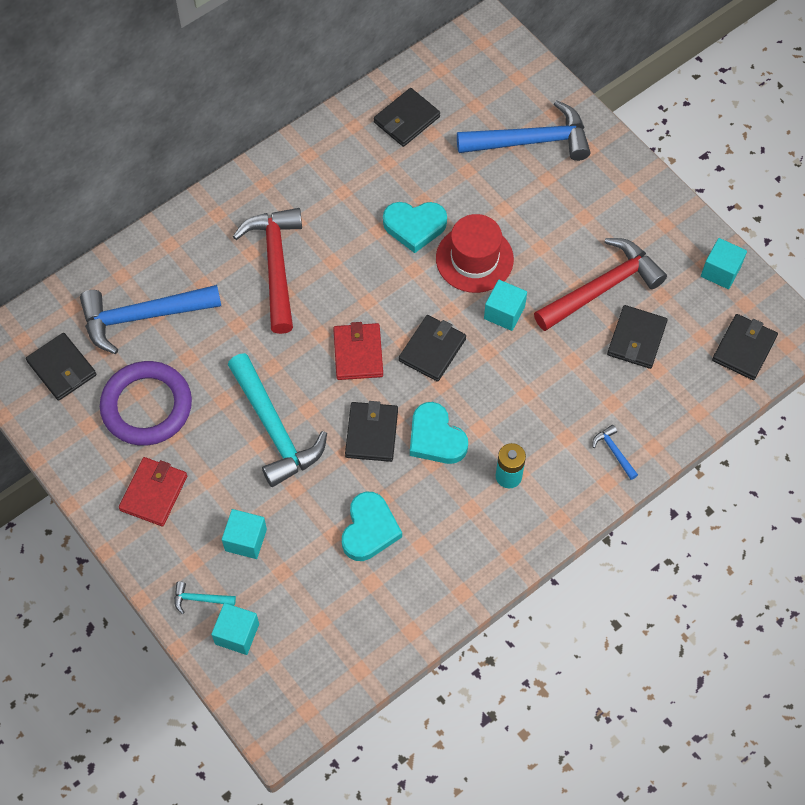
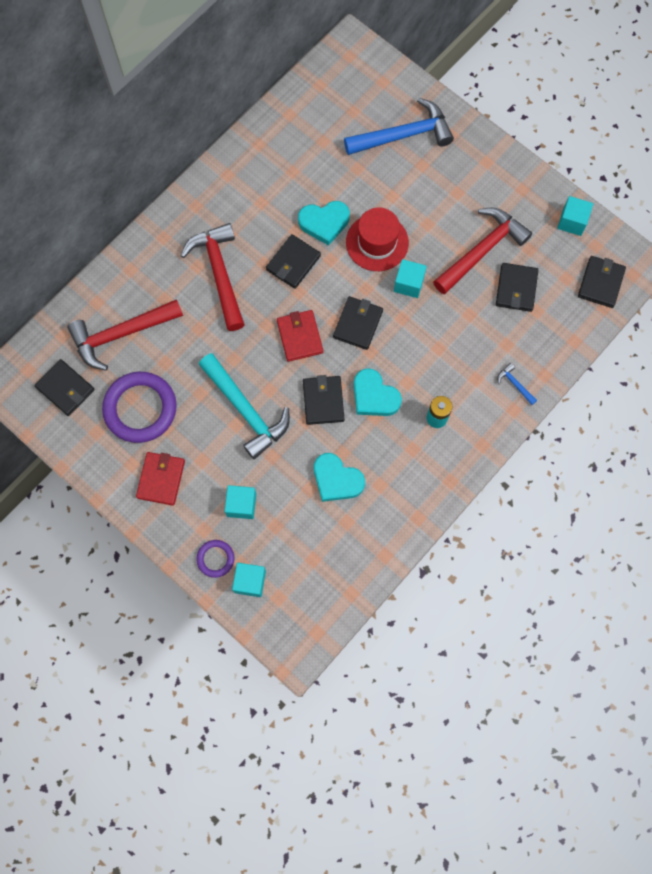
camera: 10 degrees left, 10 degrees up
(143, 317) = (121, 334): blue hammer -> red hammer
(200, 599) = (215, 559): turquoise hammer -> purple ring
(369, 529) = (336, 480): turquoise heart -> turquoise heart turned 120 degrees clockwise
(406, 119) = (300, 132): black wallet -> black wallet (293, 263)

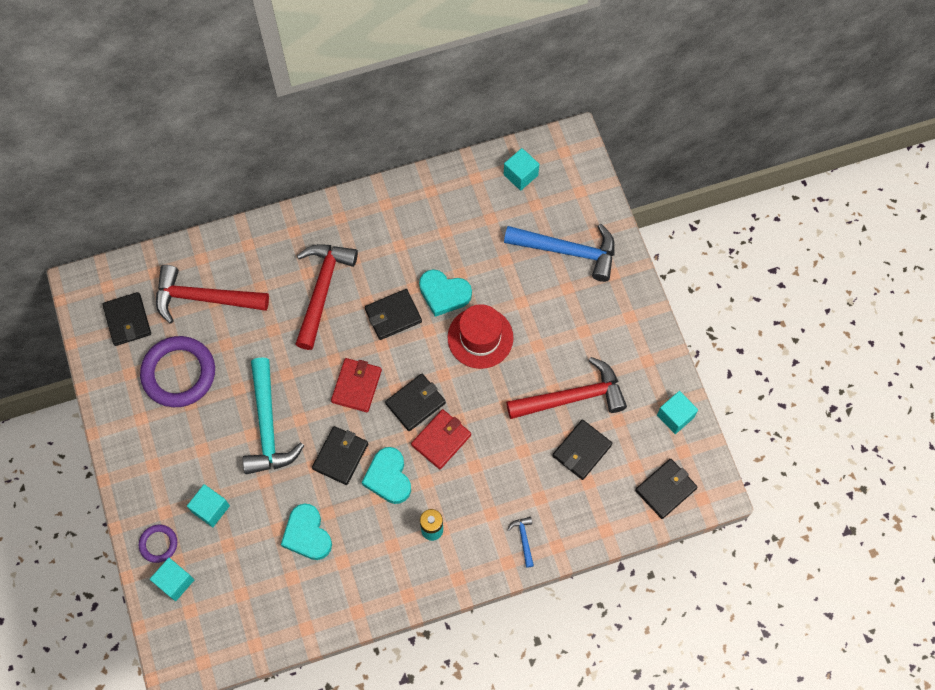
camera: 30 degrees right, 5 degrees down
(161, 479) = (157, 446): red wallet -> red wallet (441, 440)
(409, 284) = (485, 391): turquoise cube -> turquoise cube (520, 175)

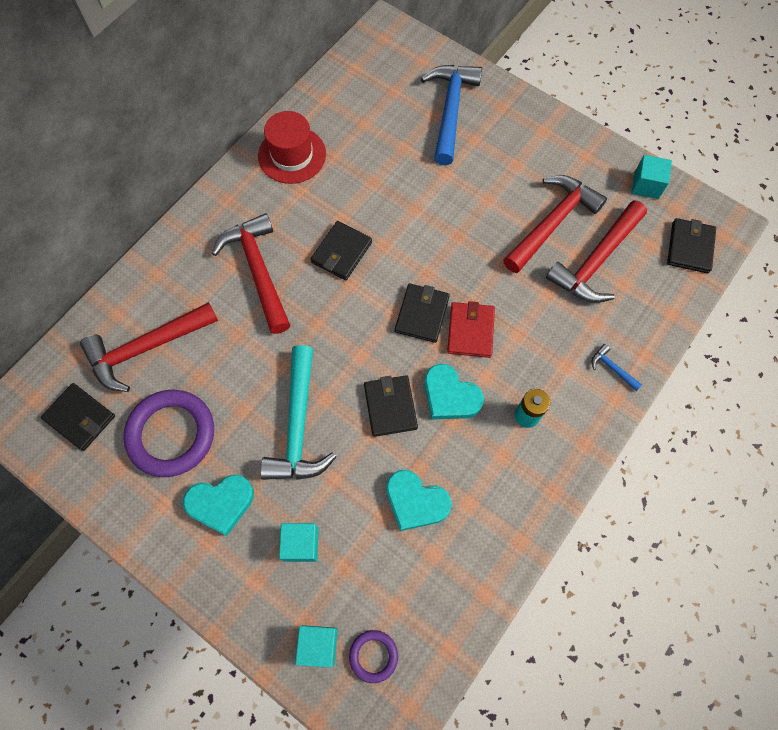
camera: 35 degrees left, 0 degrees up
(158, 544) = (273, 618): purple ring -> purple ring (373, 656)
(268, 425) = (298, 425): turquoise hammer -> turquoise hammer turned 45 degrees clockwise
(356, 386) = (356, 334): red wallet -> none
(444, 294) = (373, 207): turquoise heart -> turquoise heart (221, 503)
(480, 337) = (434, 223): red hat -> red hat (292, 155)
(520, 175) = (362, 75): turquoise cube -> none
(567, 251) = (450, 111): blue hammer -> blue hammer turned 60 degrees counterclockwise
(582, 450) = (596, 261): black wallet -> red hammer

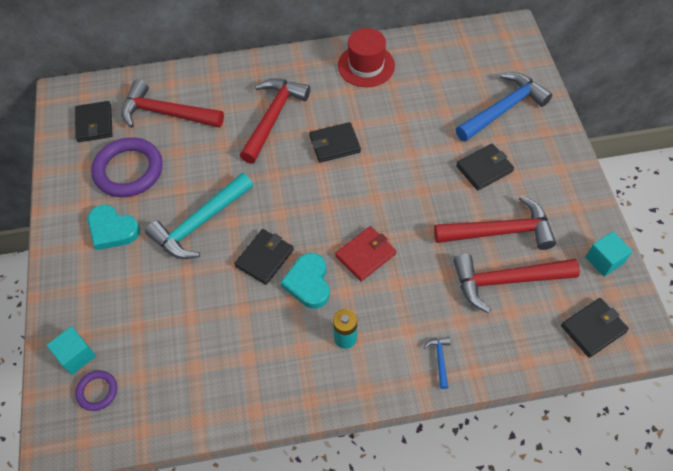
camera: 45 degrees right, 10 degrees down
(301, 544) = (129, 291): turquoise cube -> none
(415, 502) = (218, 327): turquoise heart -> none
(422, 314) = (345, 219): black wallet -> black wallet (484, 168)

